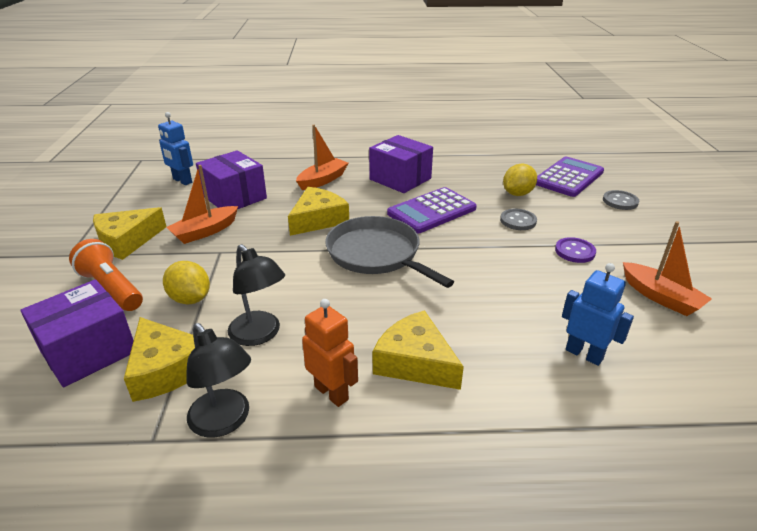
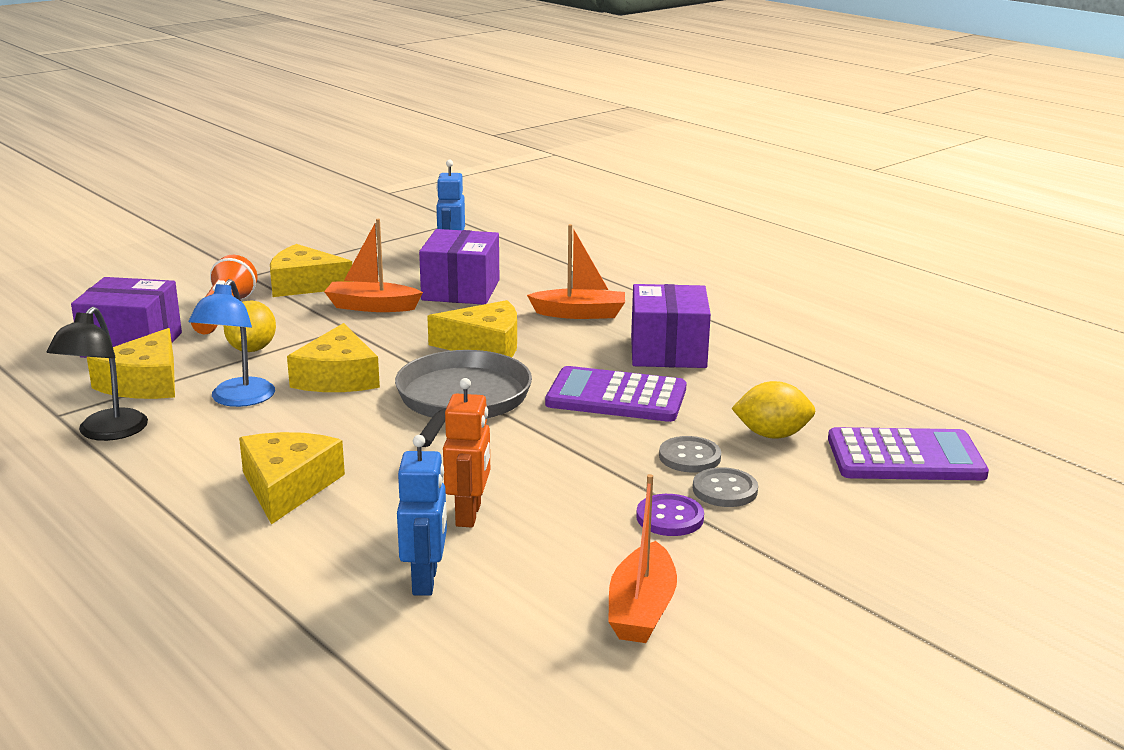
camera: 50 degrees right, 10 degrees down
(260, 335) = (237, 399): black lamp -> blue lamp
(285, 282) = (338, 377): none -> yellow cheese
(332, 393) = (193, 463): orange robot -> orange robot (469, 515)
(620, 201) = (900, 517): grey button -> grey button (725, 490)

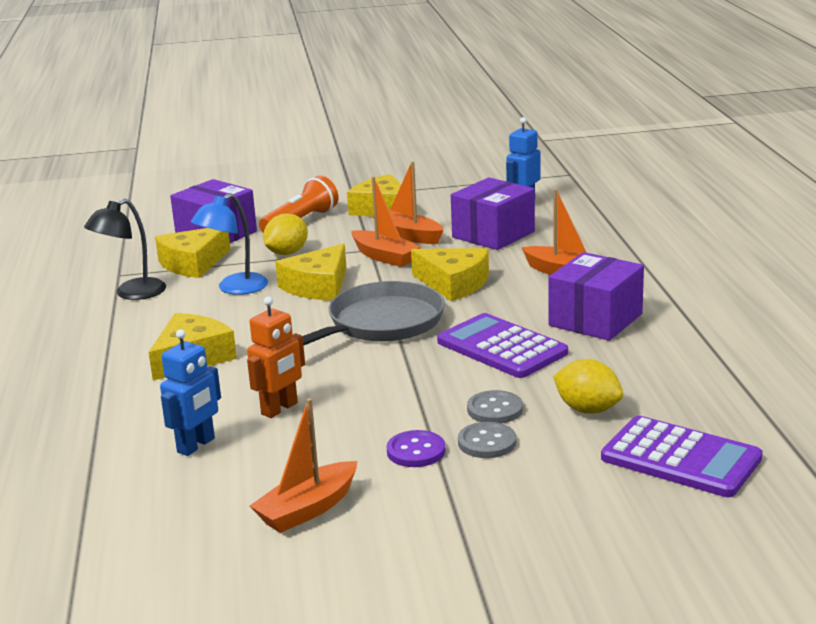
camera: 35 degrees right, 0 degrees up
(373, 333) = (384, 257): none -> orange boat

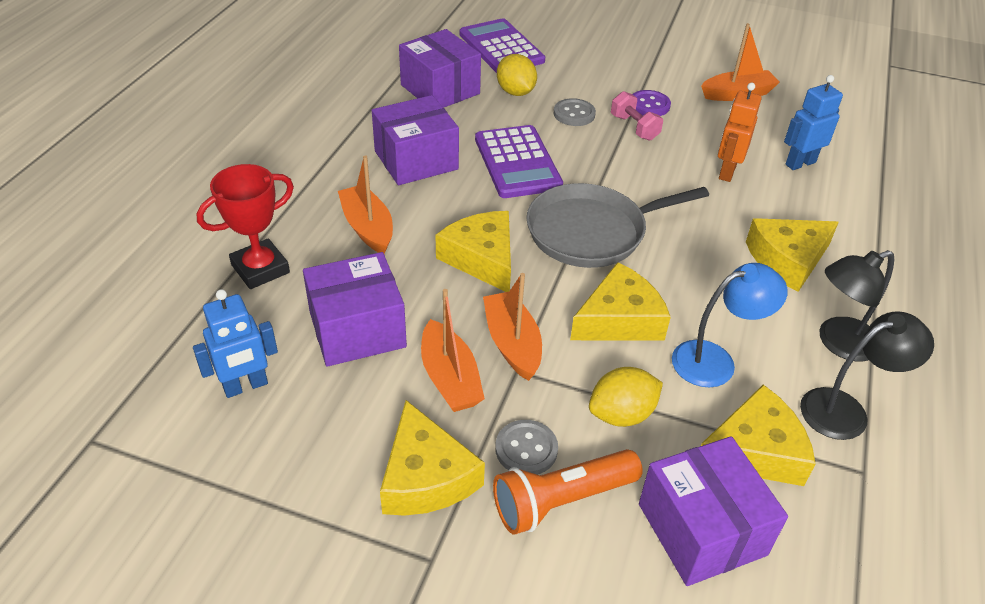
camera: 155 degrees left, 20 degrees up
(139, 322) = (838, 343): none -> black lamp
(280, 409) = (726, 172): orange robot -> orange robot turned 45 degrees counterclockwise
(413, 419) = (634, 127): none -> pink dumbbell
(487, 442) = (600, 94): grey button -> grey button (526, 449)
(600, 236) = (260, 269): none -> red trophy
(672, 383) = (440, 89): none -> purple box

